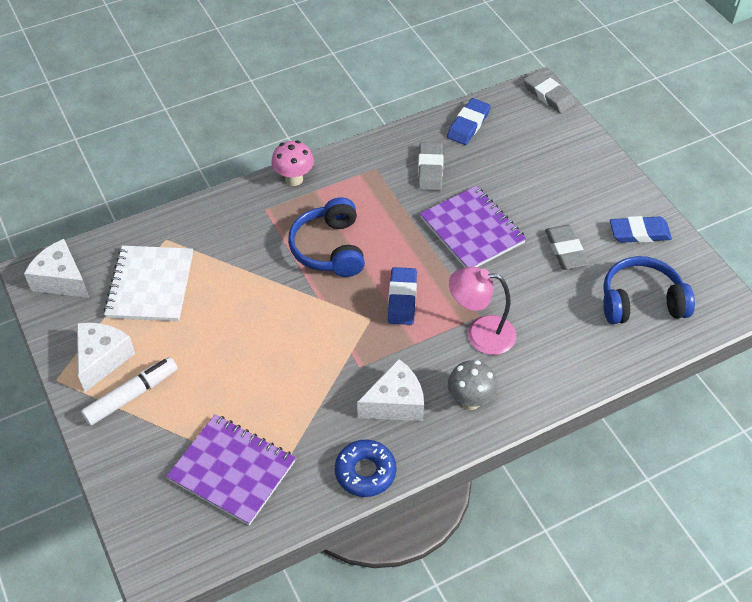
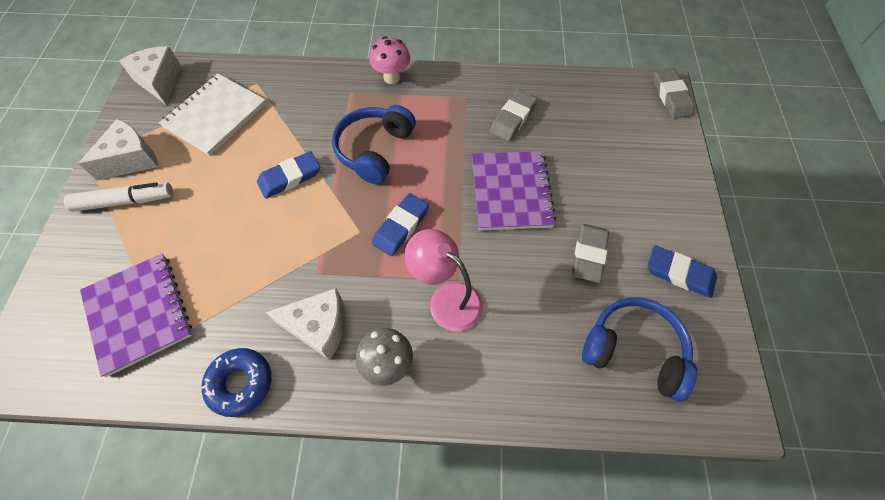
camera: 30 degrees right, 10 degrees up
(468, 124) = (576, 93): blue eraser -> blue eraser (290, 177)

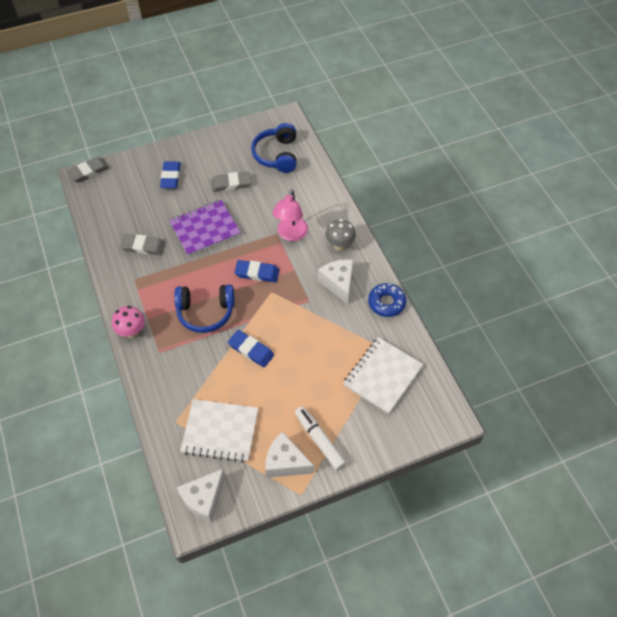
camera: 115 degrees left, 5 degrees down
(139, 314) = (382, 376): purple notebook -> white notebook
(679, 273) = (224, 146): blue eraser -> blue eraser (170, 177)

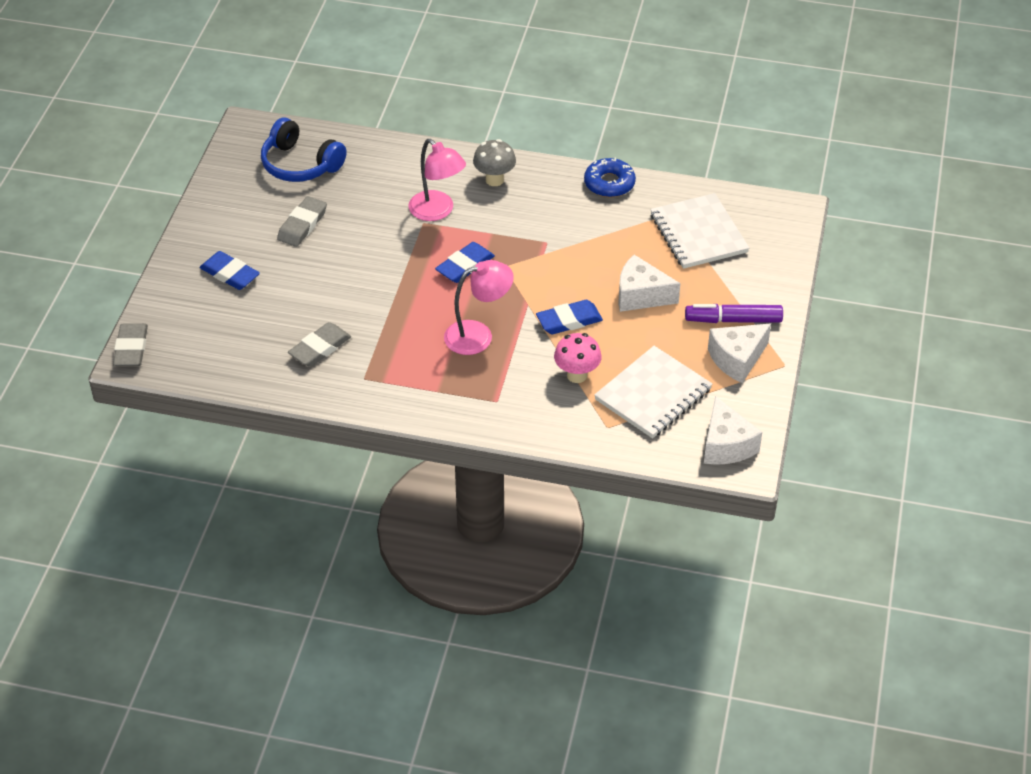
camera: 55 degrees left, 10 degrees down
(132, 332) = (444, 413): pink mushroom -> pink mushroom (577, 375)
(205, 229) = (351, 280): purple notebook -> none
(205, 312) = (478, 335): blue headphones -> pink lamp
(319, 440) = (733, 320): white marker -> purple marker
(338, 283) = (546, 207): white cheese -> white cheese (641, 295)

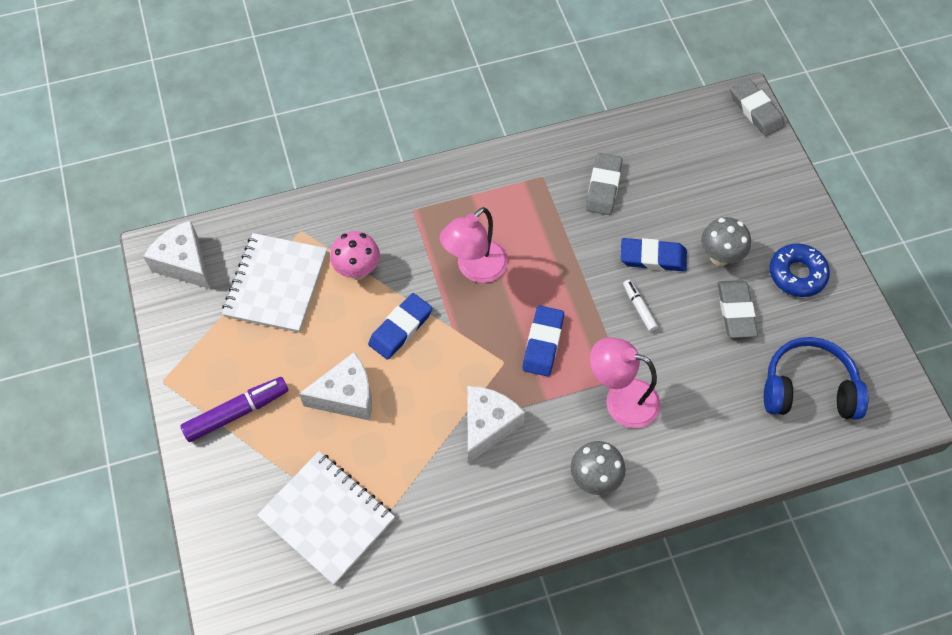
camera: 150 degrees right, 15 degrees up
(230, 274) = (748, 221): blue eraser -> blue eraser (653, 257)
(277, 261) = (719, 256): none -> grey mushroom
(372, 256) = (639, 308): none -> white marker
(609, 183) = (466, 544): blue donut -> blue donut (797, 274)
(737, 359) = (213, 364): white cheese -> white cheese (487, 425)

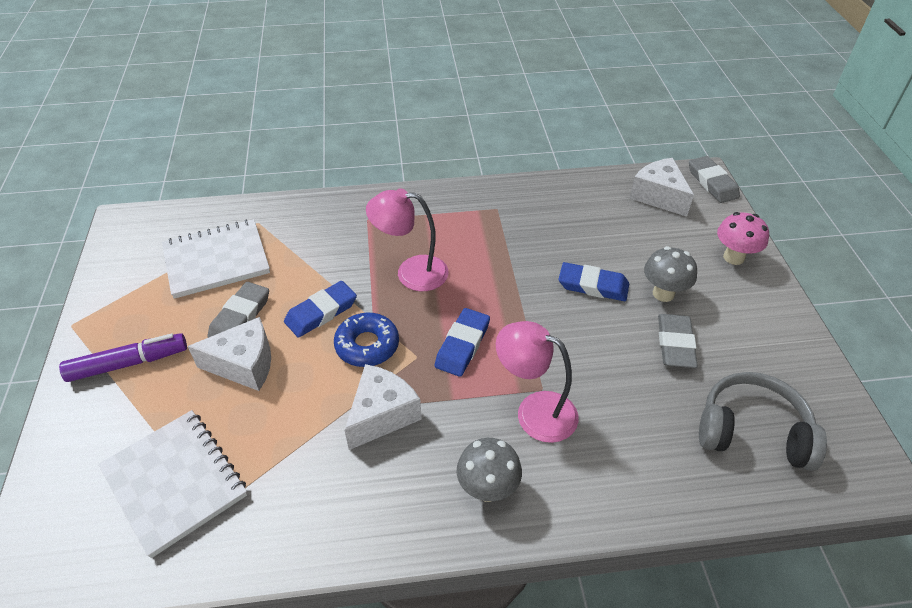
camera: 10 degrees right, 15 degrees down
(184, 263) = (141, 233): white cheese -> white cheese (658, 196)
(276, 284) = (216, 260): white notebook -> white notebook turned 45 degrees clockwise
(358, 270) = (298, 259): pink mushroom -> pink mushroom (733, 257)
(475, 269) = (411, 272): pink lamp -> pink lamp turned 45 degrees clockwise
(603, 186) = (554, 223): grey eraser -> grey eraser (240, 317)
(639, 308) = (571, 327): white marker -> none
(797, 274) = (745, 319): blue donut -> blue donut (367, 345)
(808, 389) = (752, 432): blue headphones -> grey headphones

